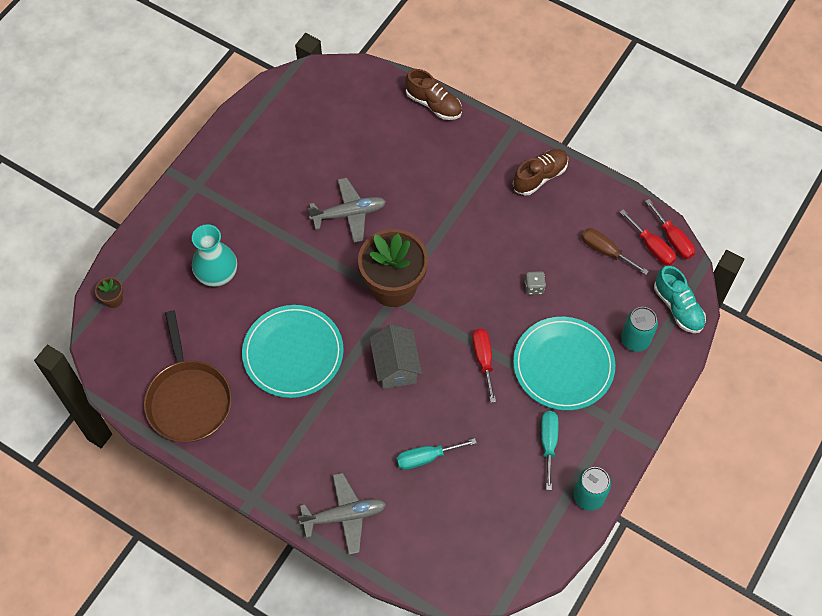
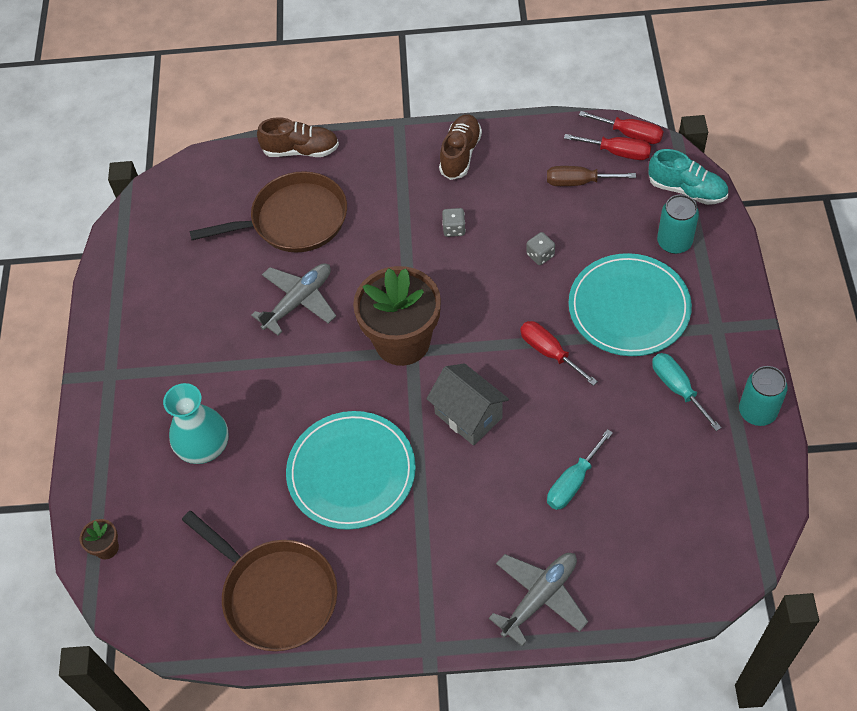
camera: 30 degrees left, 5 degrees down
(390, 153) = (294, 220): none -> brown pan
(491, 229) = (454, 229): none -> grey dice

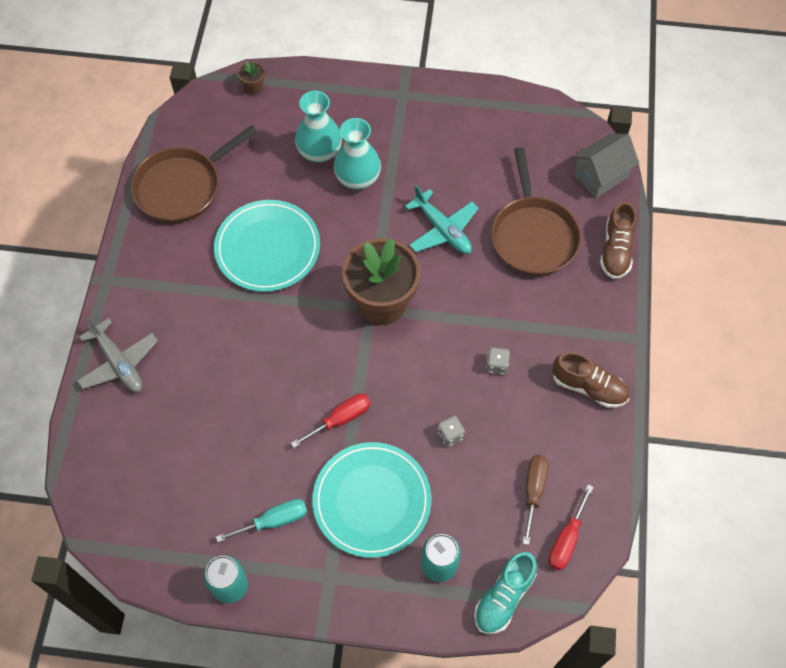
camera: 95 degrees right, 5 degrees up
(239, 398) = (357, 178): none -> turquoise vase
(299, 301) = (442, 230): grey plane -> turquoise plane
(468, 415) = (295, 341): grey house -> grey house (600, 176)
(573, 482) = (208, 410): turquoise screwdriver -> none
(630, 134) = (589, 559): red screwdriver -> none

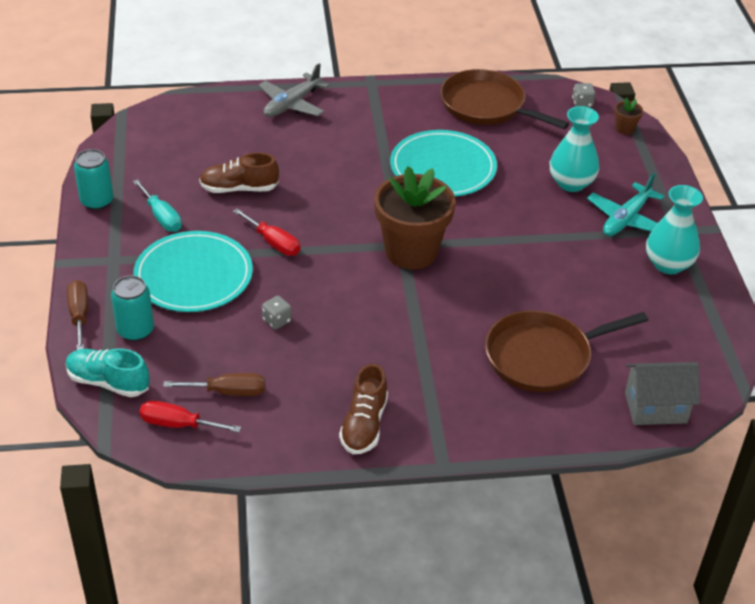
camera: 75 degrees right, 20 degrees down
(357, 178) = (552, 214): turquoise vase -> turquoise vase (668, 264)
(406, 618) = (79, 315): none -> brown screwdriver
(442, 230) = (518, 284): turquoise plane -> turquoise plane (626, 219)
(496, 365) = (367, 346): grey dice -> grey dice (582, 103)
(600, 176) = (655, 408): grey house -> grey house turned 45 degrees counterclockwise
(616, 250) = (556, 432): brown shoe -> brown shoe (239, 189)

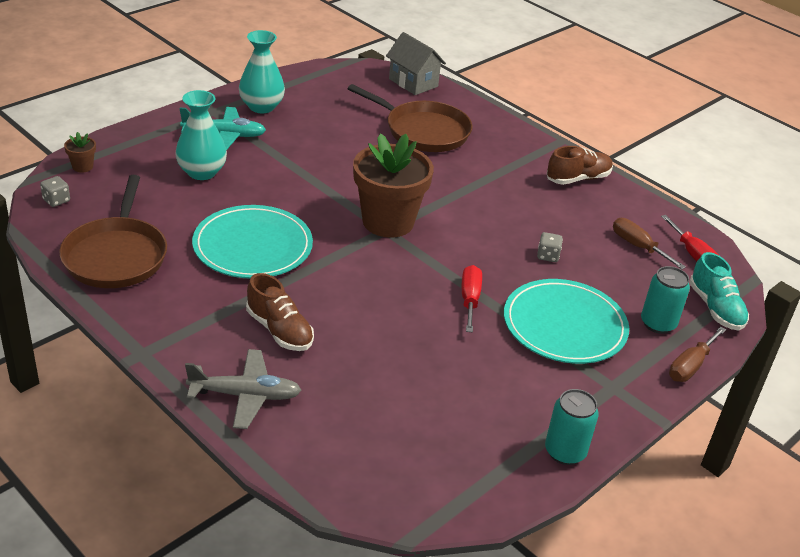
camera: 130 degrees left, 5 degrees down
(161, 217) = (526, 389): turquoise screwdriver -> none
(239, 189) = (427, 359): brown shoe -> brown shoe (279, 330)

